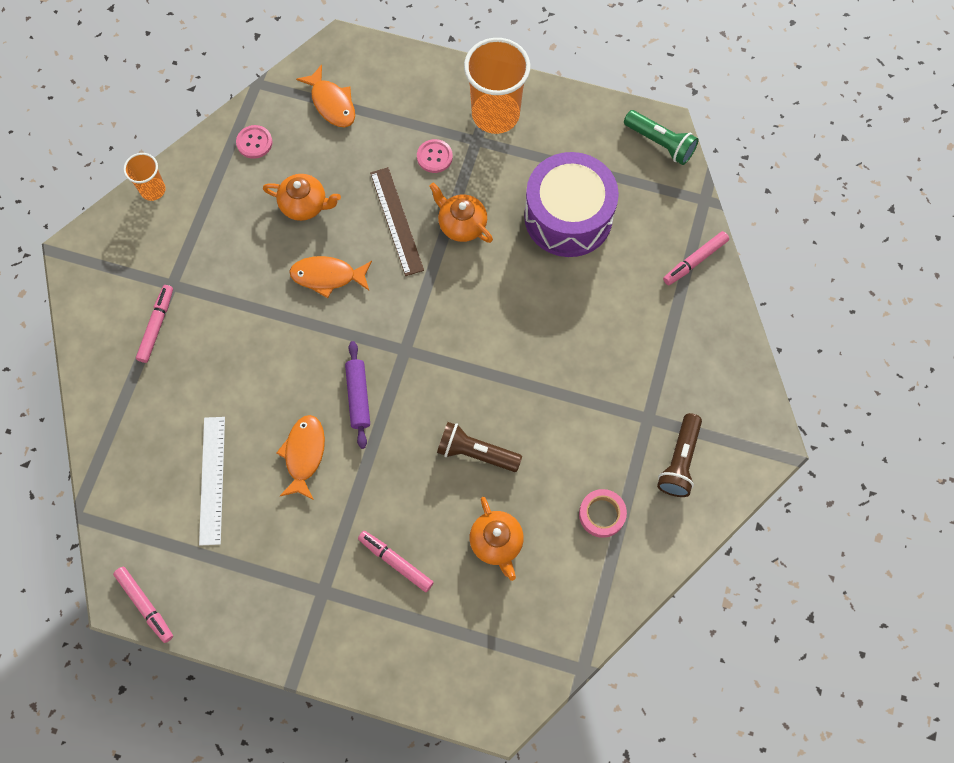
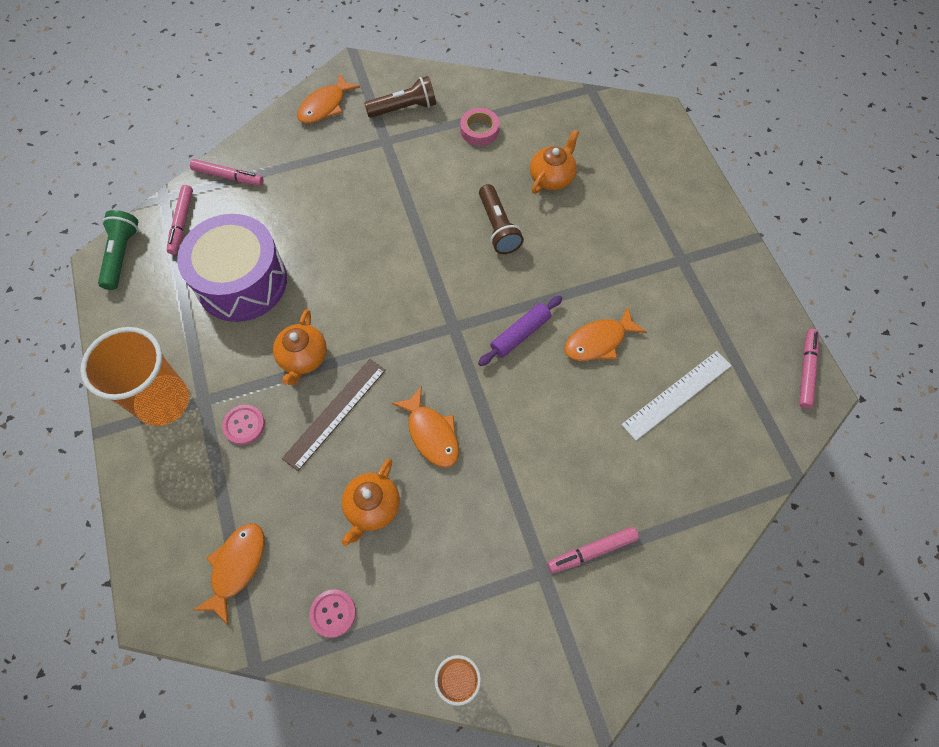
camera: 125 degrees left, 5 degrees down
(305, 205) = (372, 507): orange teapot -> orange teapot turned 135 degrees counterclockwise
(396, 562) = (620, 228): pink marker -> pink marker (182, 223)
(731, 389) = (325, 106): none -> orange fish

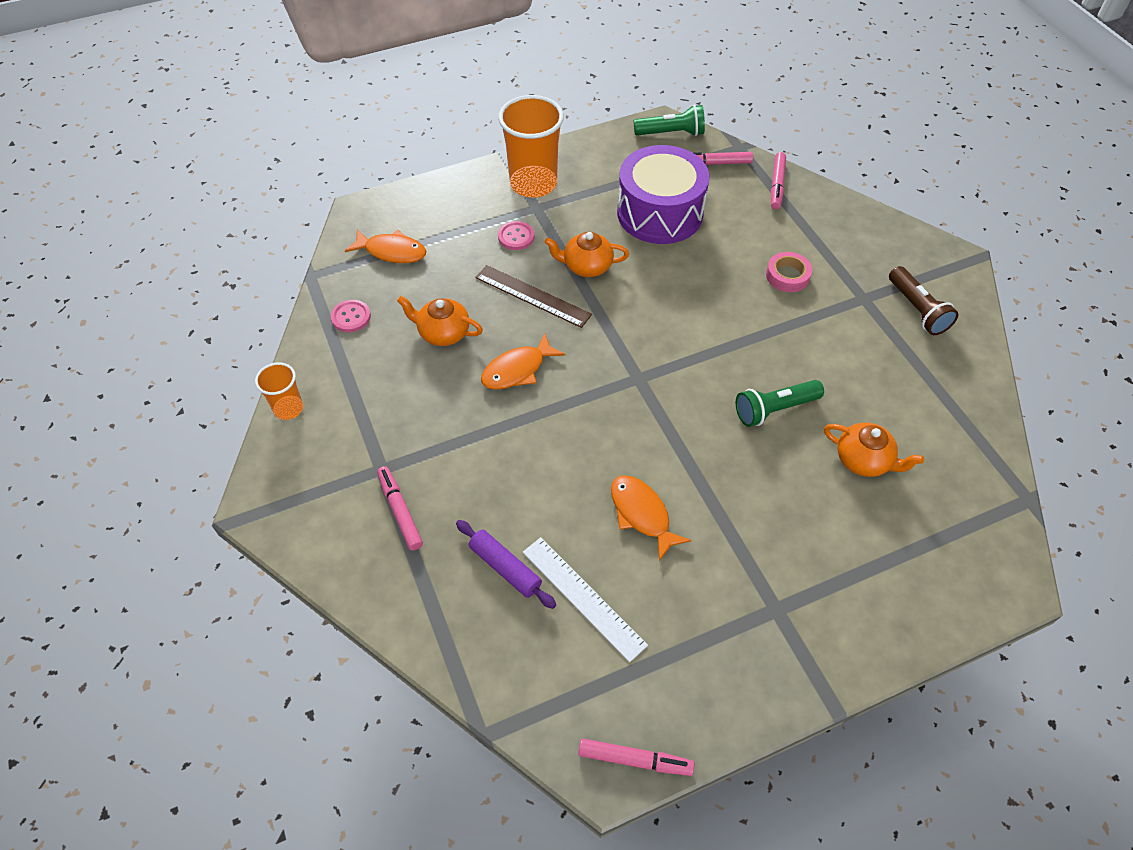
camera: 85 degrees right, 10 degrees down
(325, 106) = (893, 243): orange fish -> none
(479, 130) = (910, 382): pink tape -> pink tape (787, 276)
(498, 227) = (774, 409): brown flashlight -> green flashlight
(520, 334) = (639, 437): purple rolling pin -> purple rolling pin (505, 568)

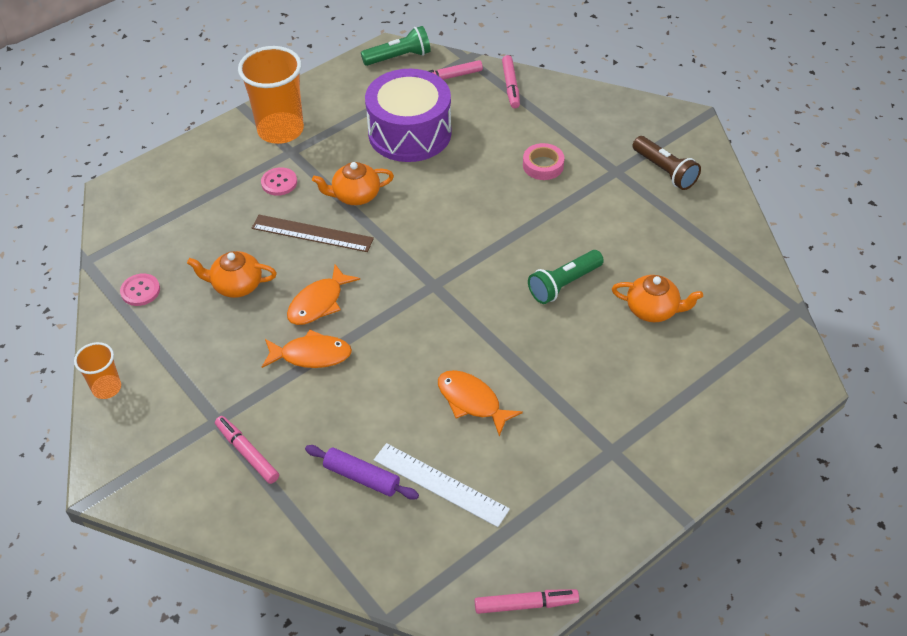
camera: 15 degrees left, 5 degrees down
(392, 251) = (161, 221): orange fish -> orange fish (311, 355)

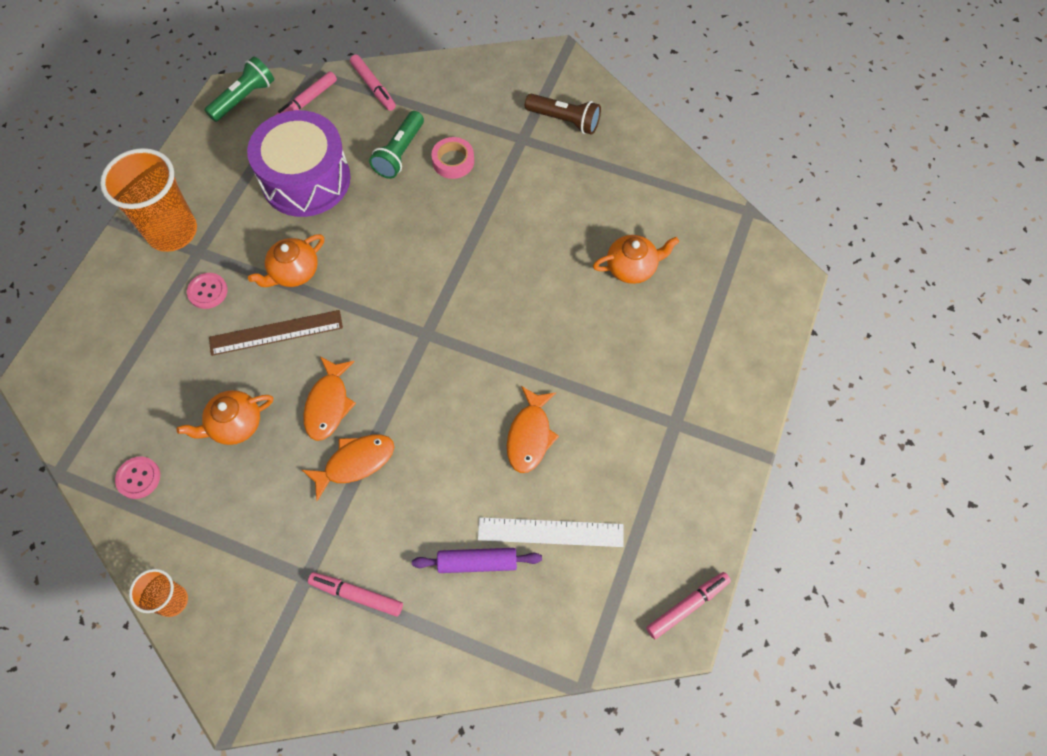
camera: 30 degrees left, 15 degrees up
(472, 401) = (530, 436): orange fish -> orange fish turned 90 degrees counterclockwise
(564, 284) = (542, 278): green flashlight -> green flashlight (400, 153)

